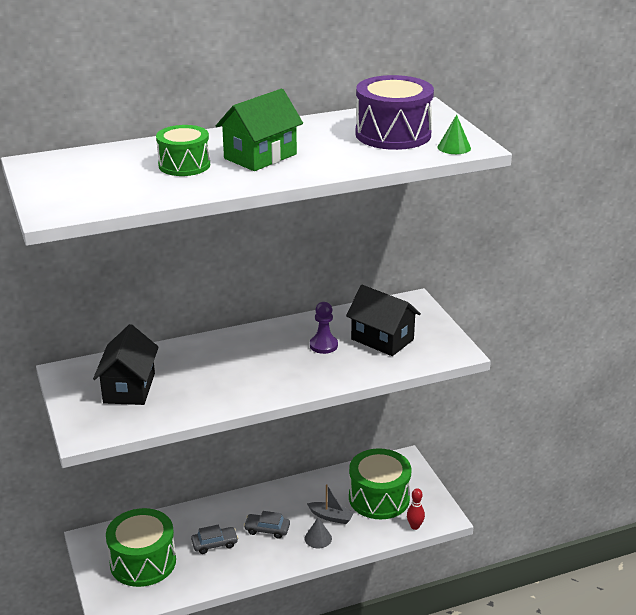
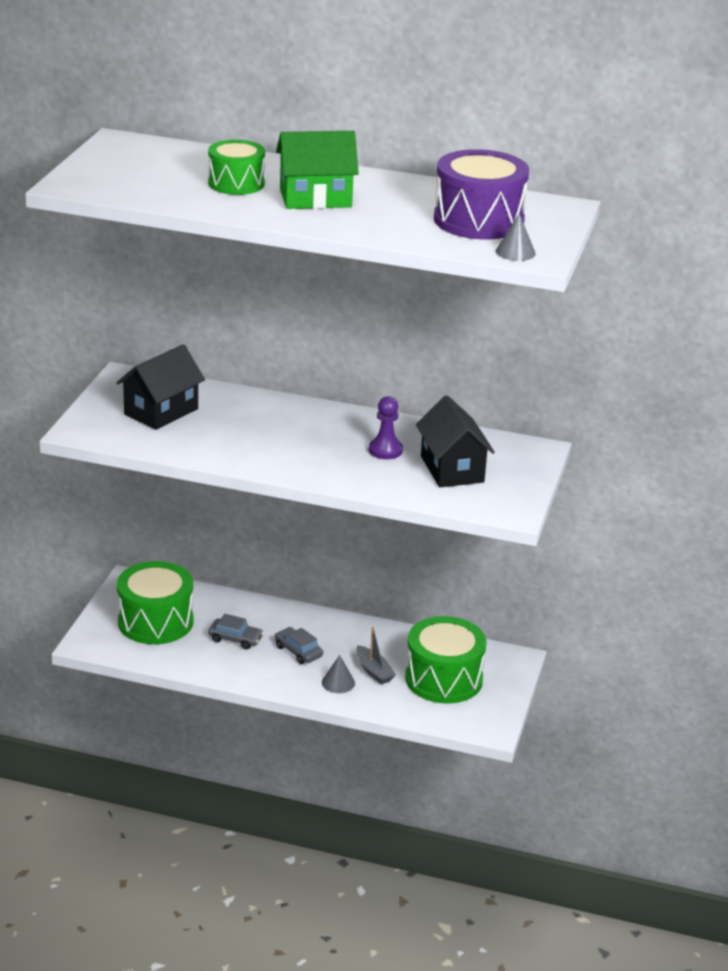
camera: 35 degrees right, 0 degrees up
(415, 526) = (449, 721): red bowling pin -> none
(454, 147) = (515, 252): green cone -> grey cone

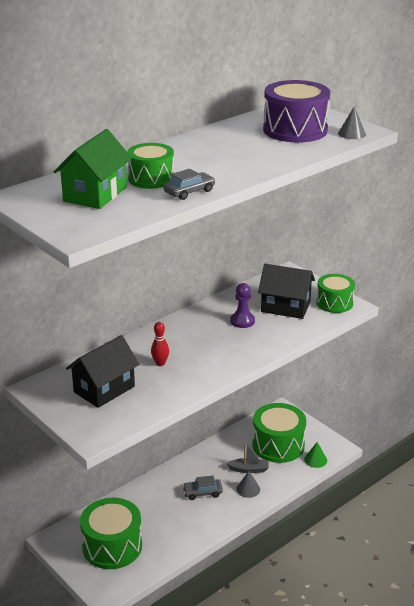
camera: 55 degrees left, 0 degrees up
(161, 411) = (104, 389): black house -> black house turned 60 degrees clockwise
(235, 639) = (165, 515): grey car -> grey car (189, 192)
(241, 427) = (160, 363): none -> red bowling pin
(315, 198) = (207, 162): green house -> green house (95, 194)
(447, 718) = (315, 460): none -> green cone
(505, 499) = (334, 303): none -> green drum

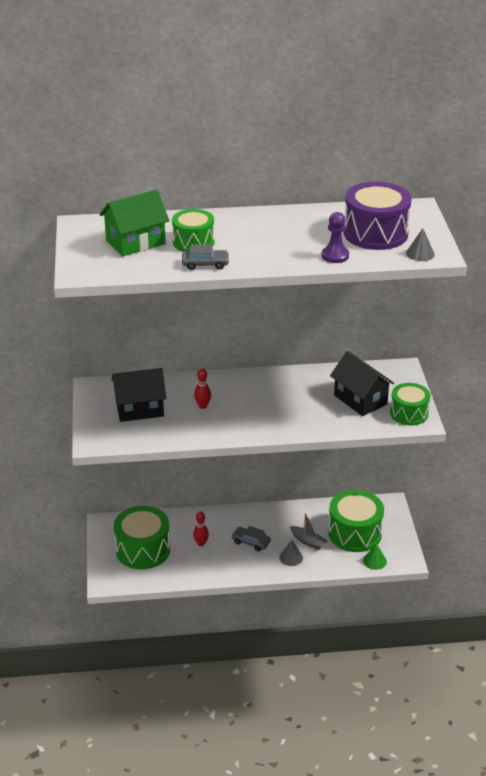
camera: 35 degrees right, 5 degrees up
(160, 514) = (201, 543): none -> red bowling pin
(242, 321) = (308, 397): purple pawn -> purple pawn (335, 256)

